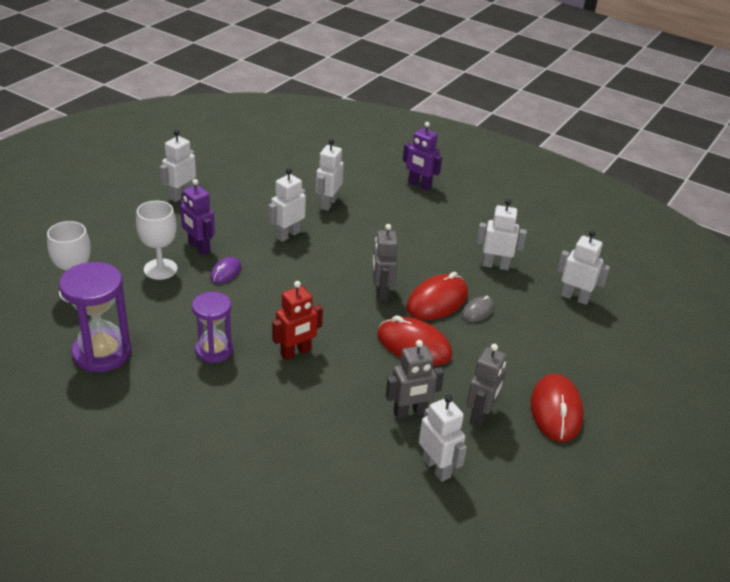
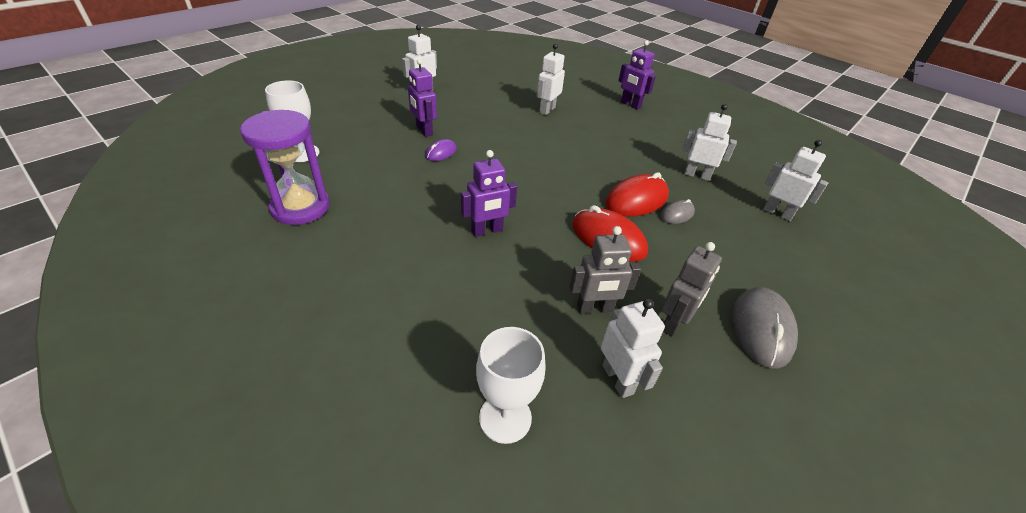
camera: 10 degrees right, 5 degrees up
(160, 269) = (384, 143): white goblet -> white goblet (505, 418)
(214, 350) = (407, 218): purple hourglass -> none
(287, 235) = (505, 129): white robot -> none
(296, 353) = (487, 231): red robot -> purple robot
(381, 293) = (582, 186): grey robot -> none
(556, 411) = (761, 329): red mouse -> grey mouse

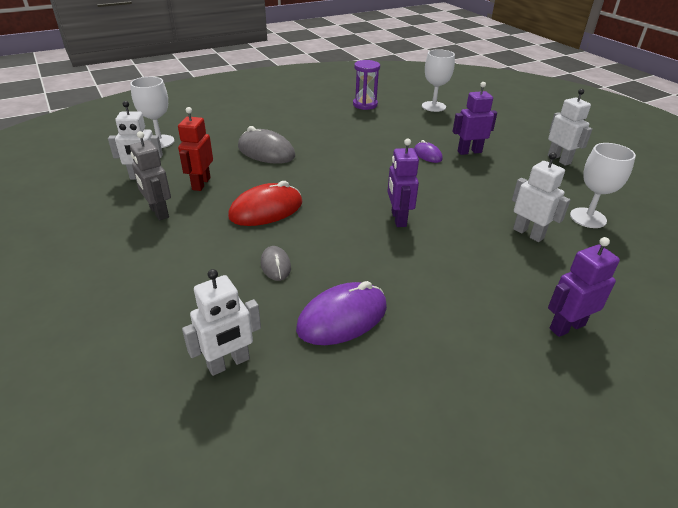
camera: 110 degrees right, 5 degrees down
(300, 207) = (365, 105): purple hourglass -> purple hourglass, size x0.66
(487, 231) = (308, 159): purple robot -> purple robot (398, 219)
(511, 89) = (588, 218): none -> white goblet
(595, 308) = (201, 184): grey robot -> red robot
(636, 200) = (312, 245): red mouse -> none
(697, 175) = (342, 318): white robot -> purple mouse
(761, 329) = (111, 254): grey mouse -> grey mouse (266, 152)

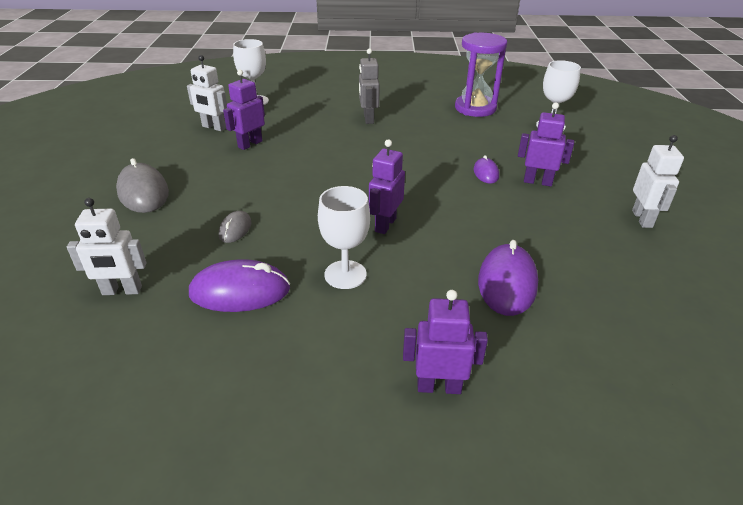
camera: 30 degrees right, 0 degrees up
(158, 212) = (195, 158): grey robot -> grey robot (368, 119)
(201, 184) = (250, 144): red robot -> purple robot
(266, 152) = (331, 131): grey mouse -> grey mouse (143, 192)
(266, 210) = (277, 181): red mouse -> none
(365, 105) = (475, 108): purple hourglass -> purple hourglass, size x1.51
(528, 233) = (507, 283): white robot -> purple mouse
(588, 218) = (601, 291): white goblet -> white goblet (345, 274)

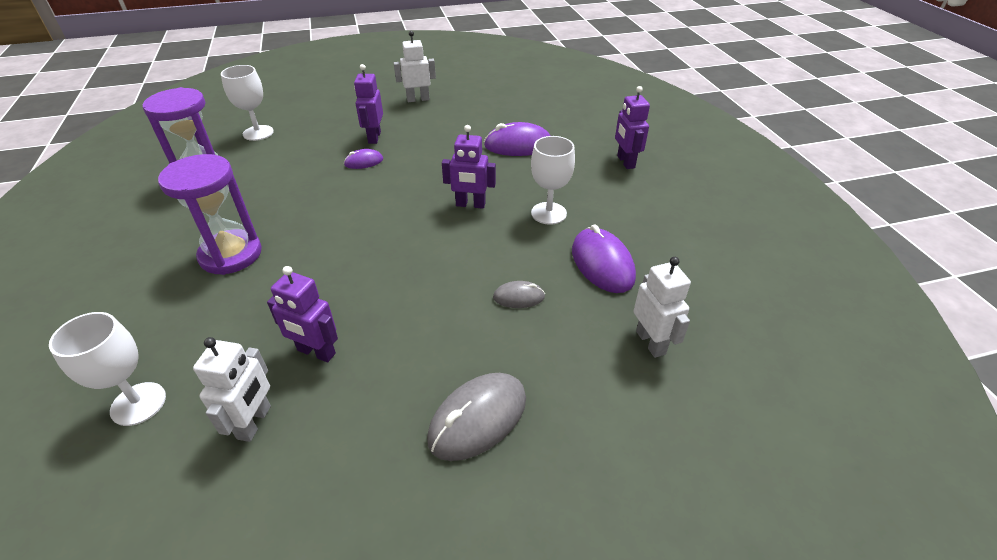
camera: 105 degrees left, 5 degrees up
(368, 119) = (231, 255): grey robot -> purple hourglass

